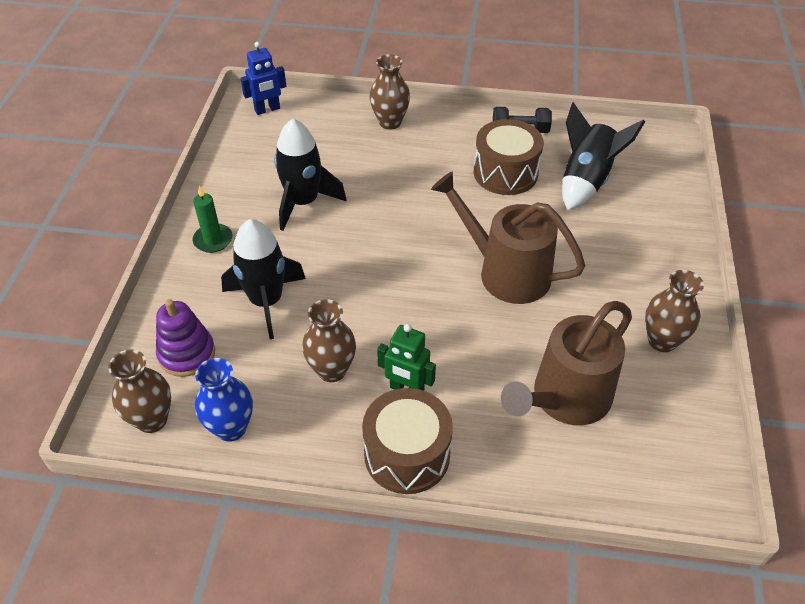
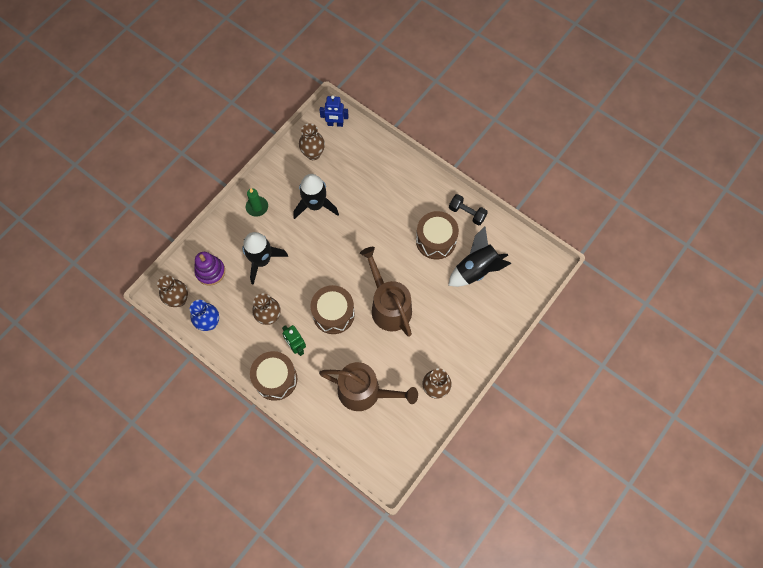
camera: 30 degrees right, 20 degrees up
(390, 122) = (397, 169): brown vase -> brown vase (313, 154)
(432, 318) = (333, 314): none -> brown drum
(565, 398) = (365, 392): brown watering can -> brown watering can turned 150 degrees counterclockwise

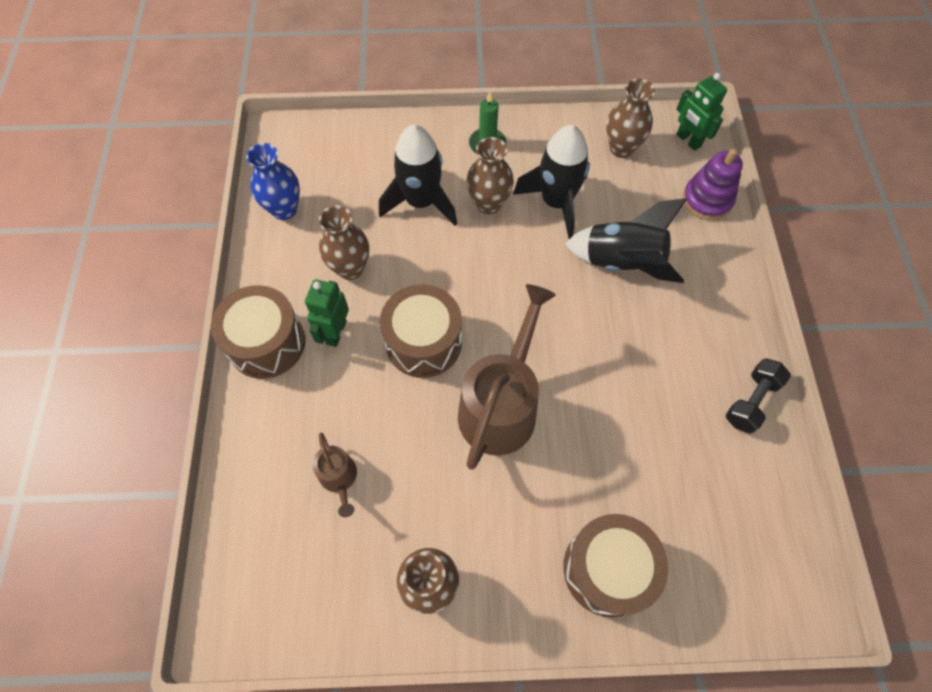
camera: 50 degrees right, 5 degrees down
(178, 299) = (288, 156): brown vase -> brown vase (488, 204)
(210, 271) = (354, 161): purple stacking toy -> purple stacking toy (707, 200)
(335, 124) = (688, 140): blue robot -> green robot
(365, 392) = (339, 478): brown watering can -> brown watering can, size x0.48
(436, 240) = (663, 391): brown drum -> brown drum (607, 569)
(467, 213) = (751, 401): black dumbbell -> black dumbbell turned 45 degrees clockwise
(476, 269) = (680, 489): black rocket -> black rocket (622, 262)

